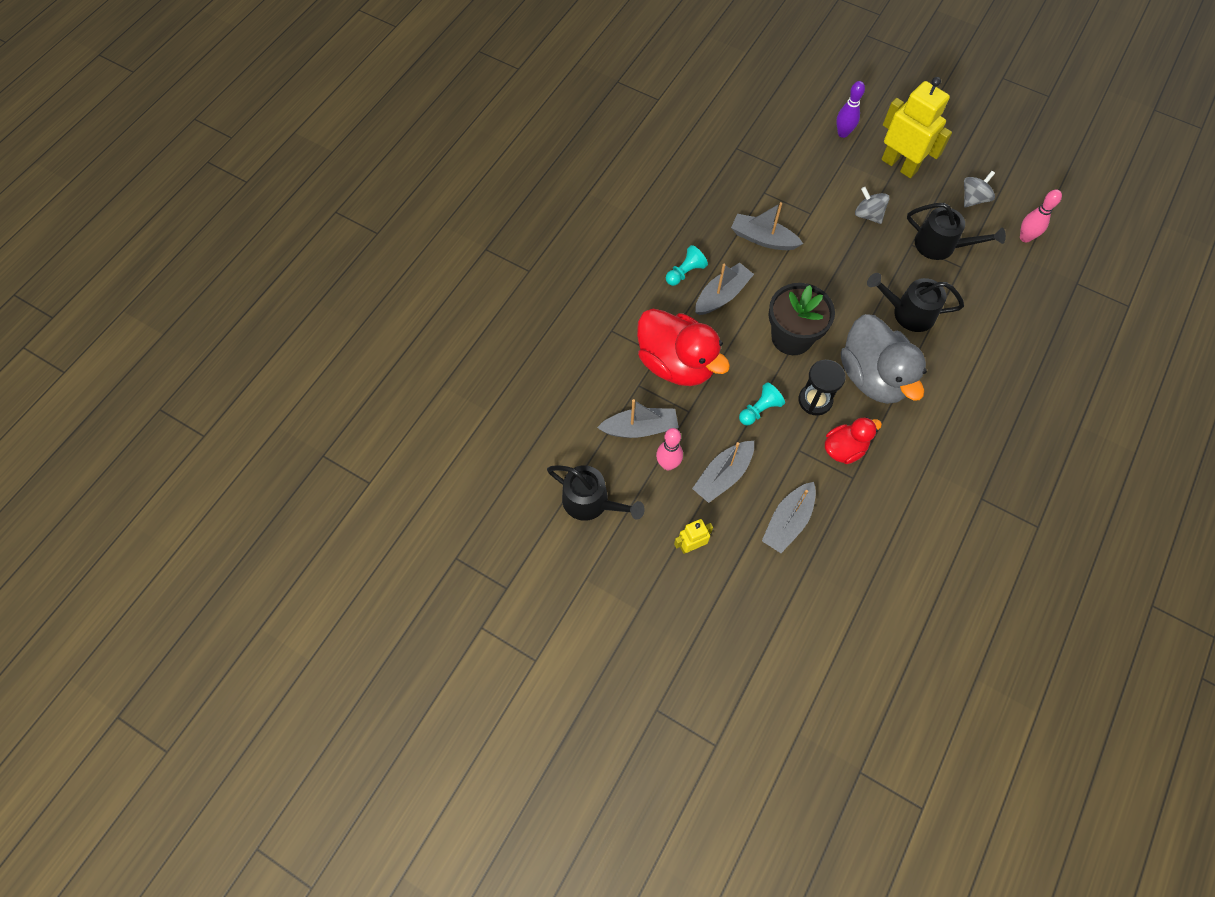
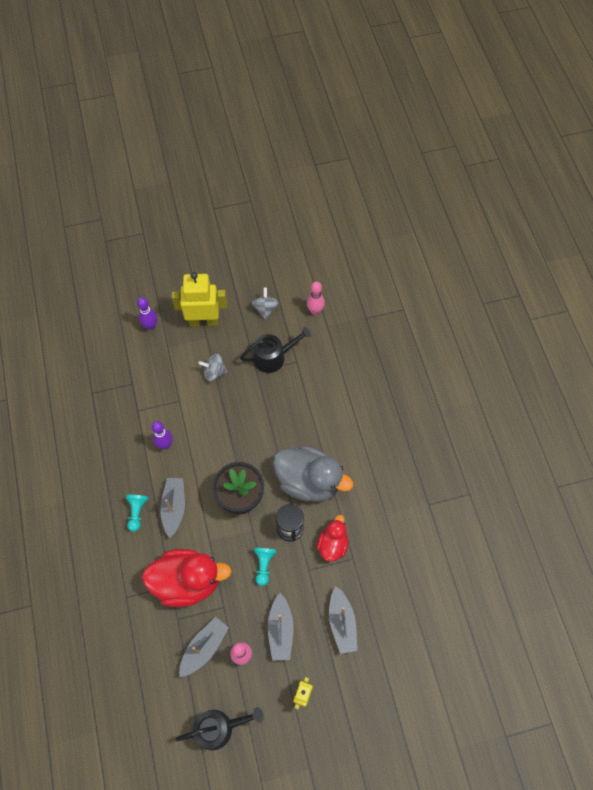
camera: 45 degrees left, 0 degrees up
(763, 239) = (165, 445): grey boat -> purple bowling pin
(908, 313) = (293, 419): black watering can -> none

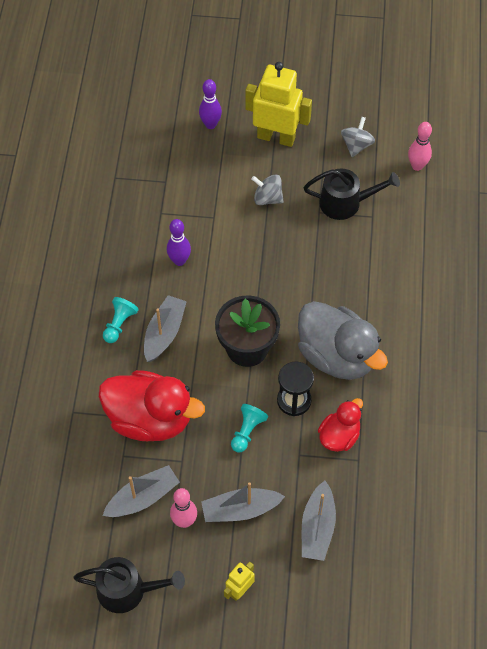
camera: 20 degrees right, 5 degrees down
(280, 630) = (240, 510): grey boat -> grey boat turned 60 degrees clockwise

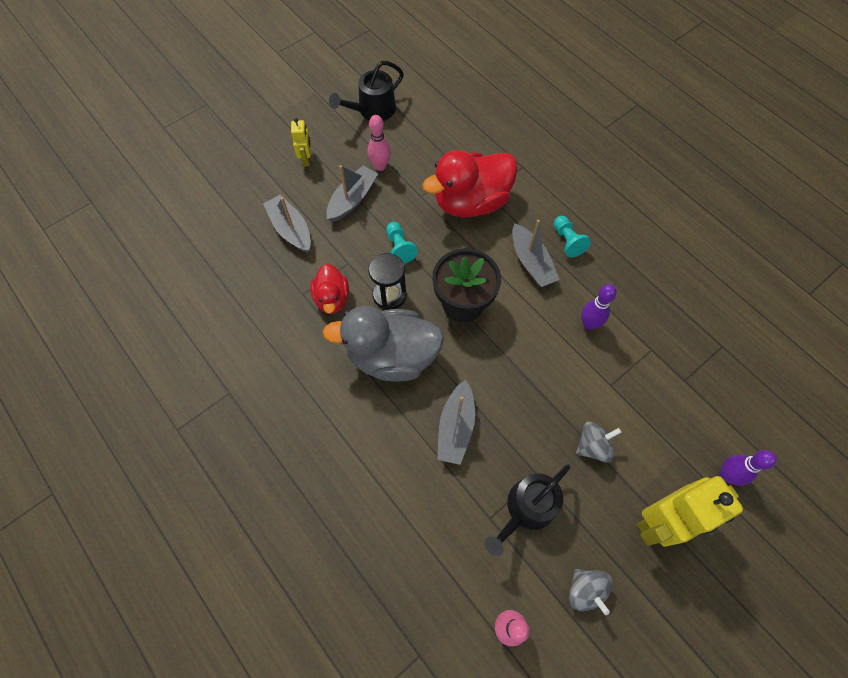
camera: 135 degrees right, 5 degrees up
(143, 498) = (420, 158): grey boat -> grey boat (456, 427)

